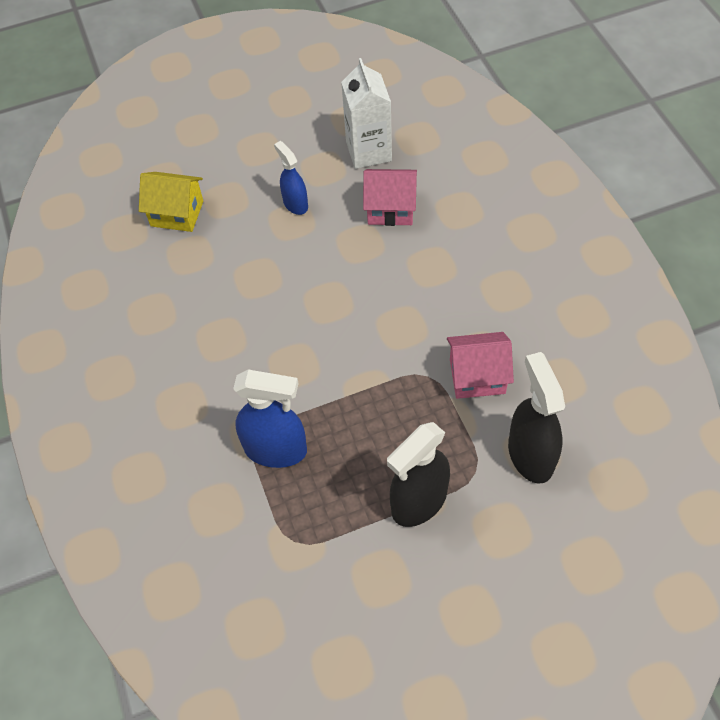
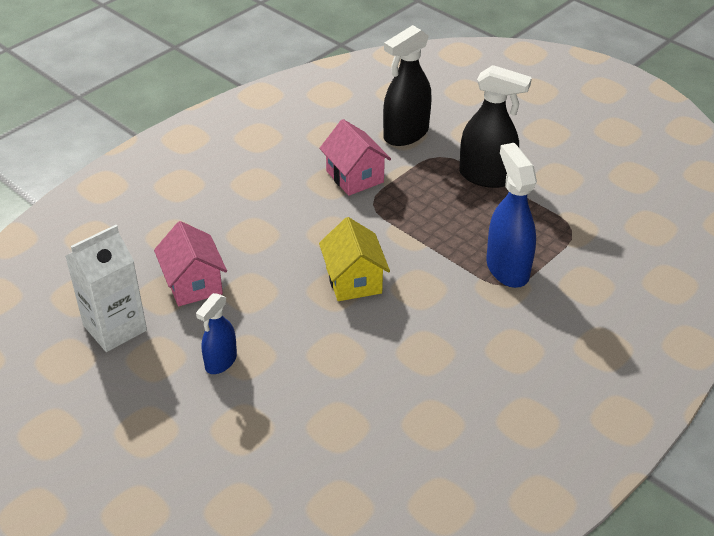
camera: 120 degrees left, 15 degrees down
(177, 213) = (286, 466): yellow house -> yellow house (353, 280)

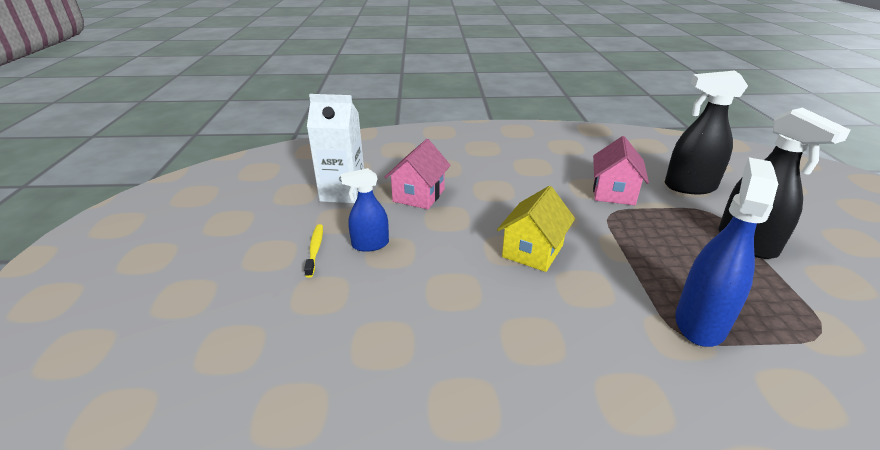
camera: 45 degrees right, 10 degrees down
(180, 399) = (315, 250): none -> yellow toothbrush

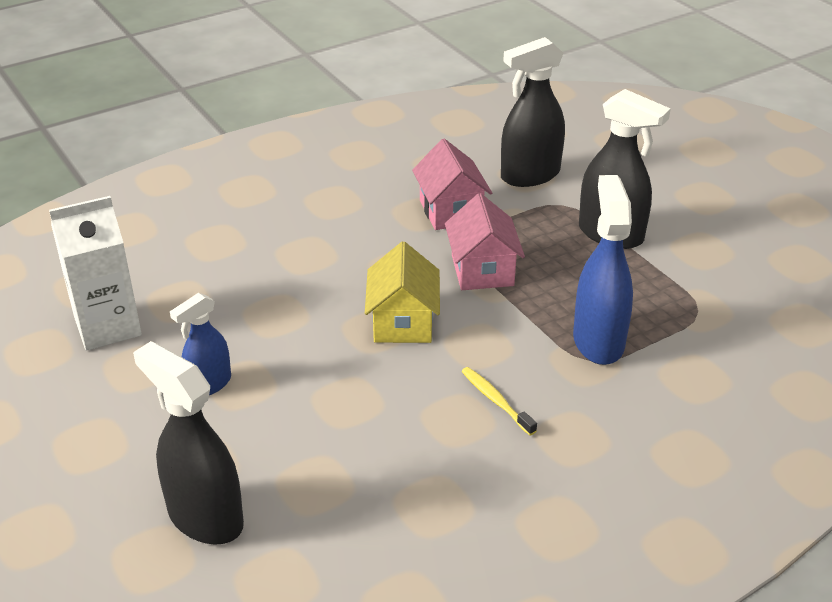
camera: 30 degrees left, 5 degrees up
(288, 333) = (205, 517): none -> black spray bottle
(315, 250) = (144, 417): yellow toothbrush -> yellow toothbrush (496, 401)
(418, 195) = (216, 295): pink house -> pink house (482, 270)

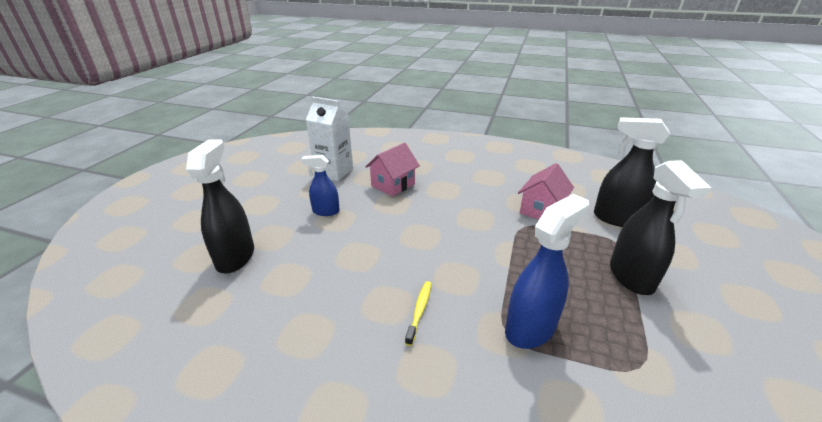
camera: 50 degrees right, 5 degrees down
(403, 322) = (437, 241): yellow house -> none
(482, 270) = (516, 245): pink house -> pink house (393, 185)

